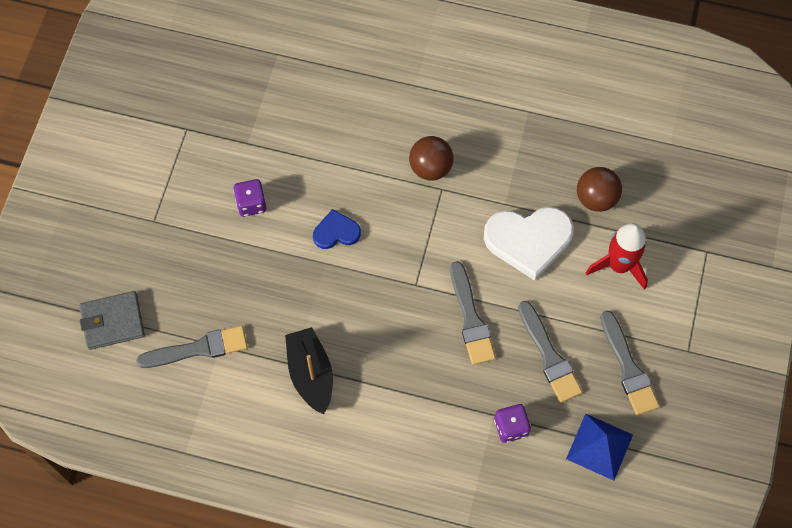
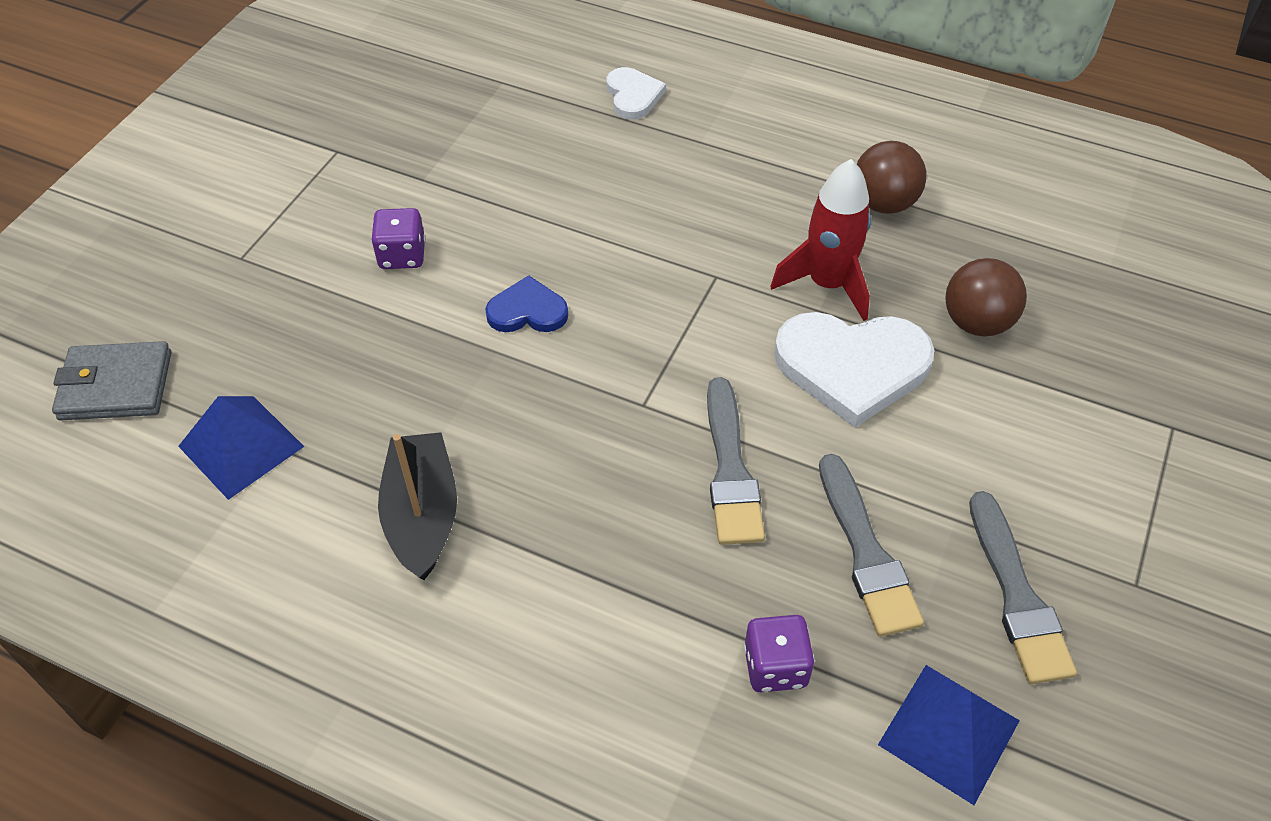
camera: 10 degrees right, 15 degrees down
(198, 348) = (241, 446): grey brush -> blue pyramid
(365, 53) = (633, 96): none -> white heart
(430, 168) = (703, 246): brown ball -> brown ball (883, 203)
(619, 265) = (1010, 426): red rocket -> red rocket (827, 284)

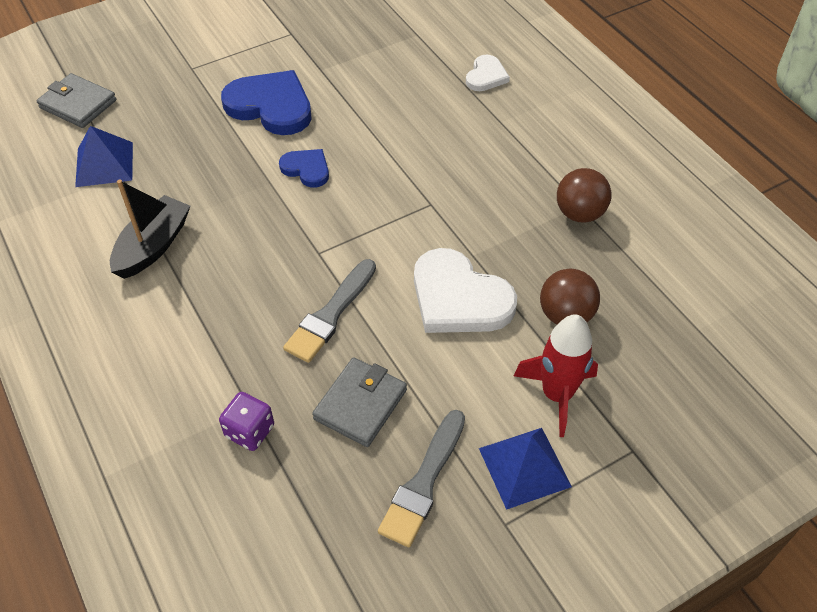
camera: 35 degrees right, 0 degrees up
(402, 255) = (271, 106): purple dice -> blue heart
(827, 284) = (493, 243): red rocket -> red rocket (556, 394)
(866, 553) = (360, 404): grey brush -> grey wallet
(949, 732) = (307, 527): blue pyramid -> blue pyramid (524, 467)

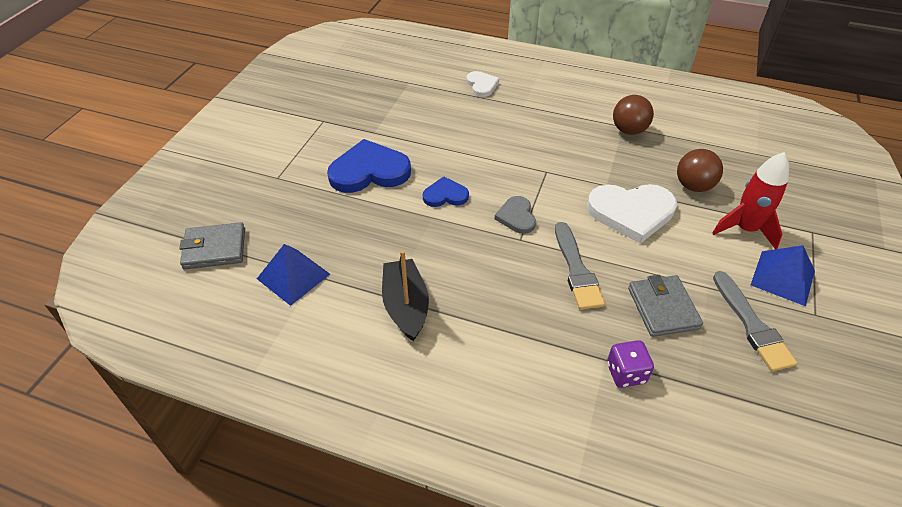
camera: 40 degrees left, 5 degrees down
(343, 230) = (516, 217): none -> grey heart

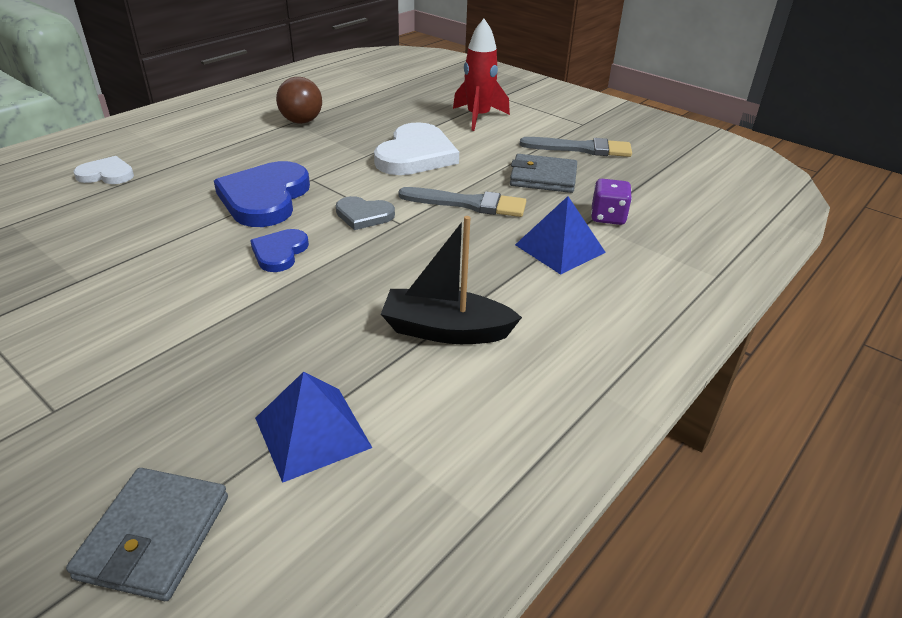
camera: 70 degrees left, 10 degrees down
(369, 171) = (160, 304): blue heart -> blue heart (265, 198)
(693, 186) = (409, 119): brown ball -> none
(782, 277) = (540, 122): blue pyramid -> blue pyramid (559, 248)

